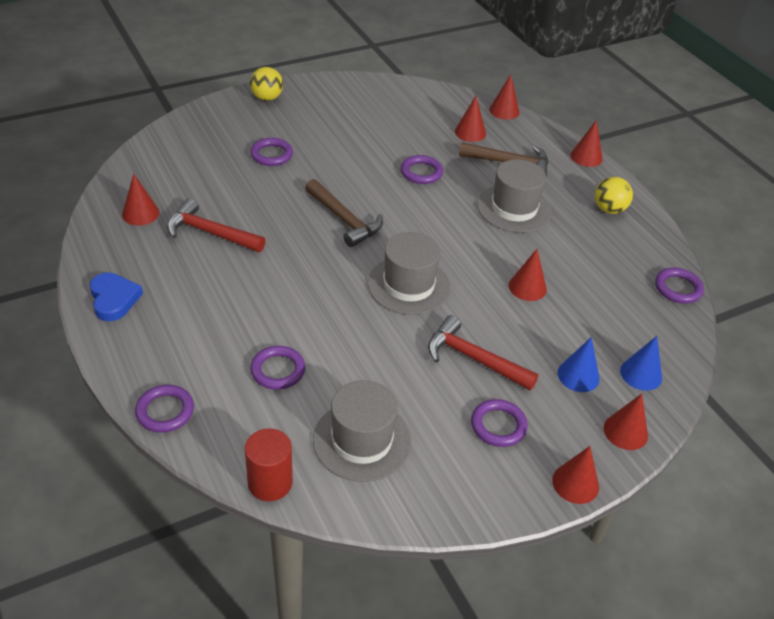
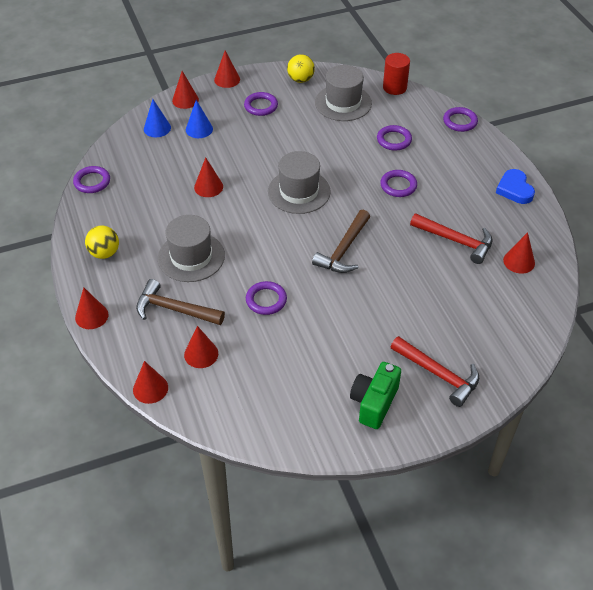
camera: 170 degrees left, 5 degrees up
(267, 98) = (424, 416): yellow ball -> yellow ball (300, 80)
(271, 155) = (412, 326): purple ring -> purple ring (398, 185)
(310, 105) = (374, 403): none -> green camera
(344, 220) = (344, 250): brown hammer -> brown hammer turned 120 degrees counterclockwise
(473, 358) = (264, 141): red hammer -> red hammer (438, 374)

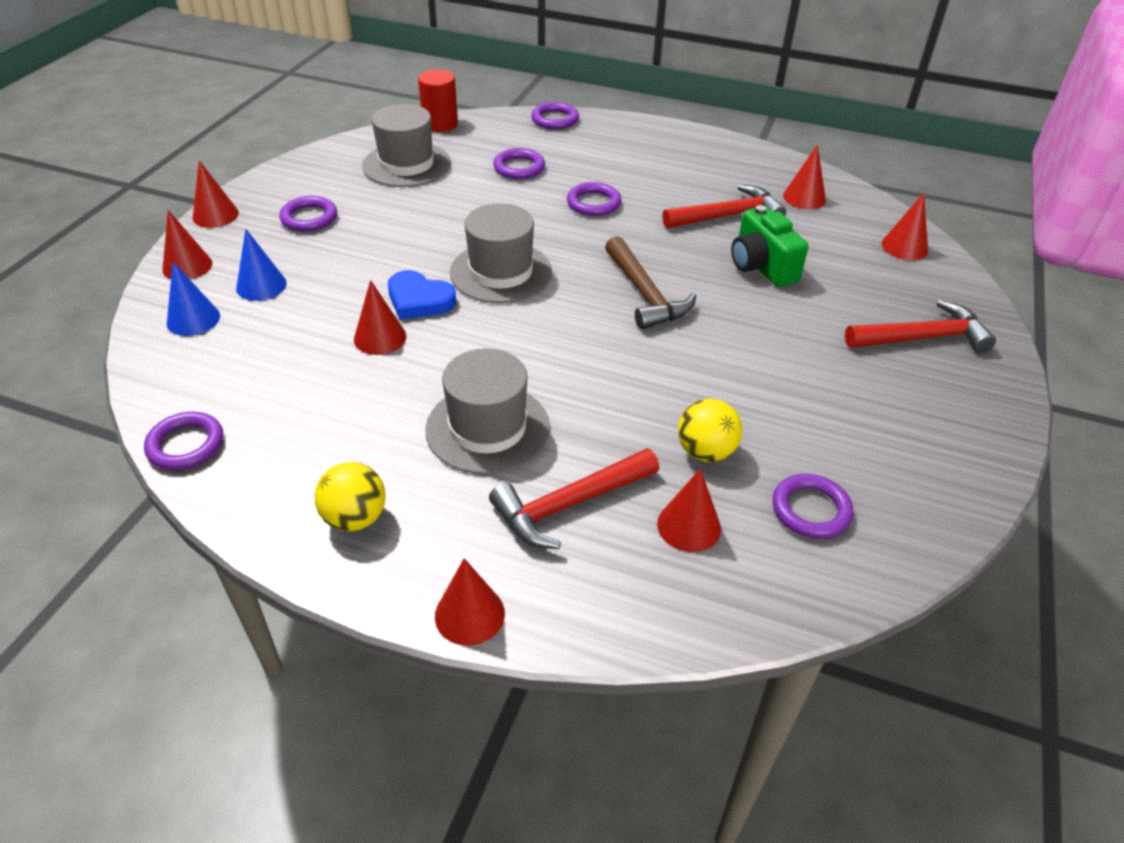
camera: 50 degrees left, 5 degrees down
(150, 388) = (703, 627): red cone -> red cone (904, 247)
(174, 309) = (569, 505): brown hammer -> red hammer
(266, 300) = (655, 404): purple ring -> purple ring (810, 510)
(300, 80) = (318, 168): yellow ball -> yellow ball (705, 451)
(374, 403) = (927, 412): green camera -> green camera (761, 266)
(514, 189) = (698, 145): blue heart -> blue heart (419, 300)

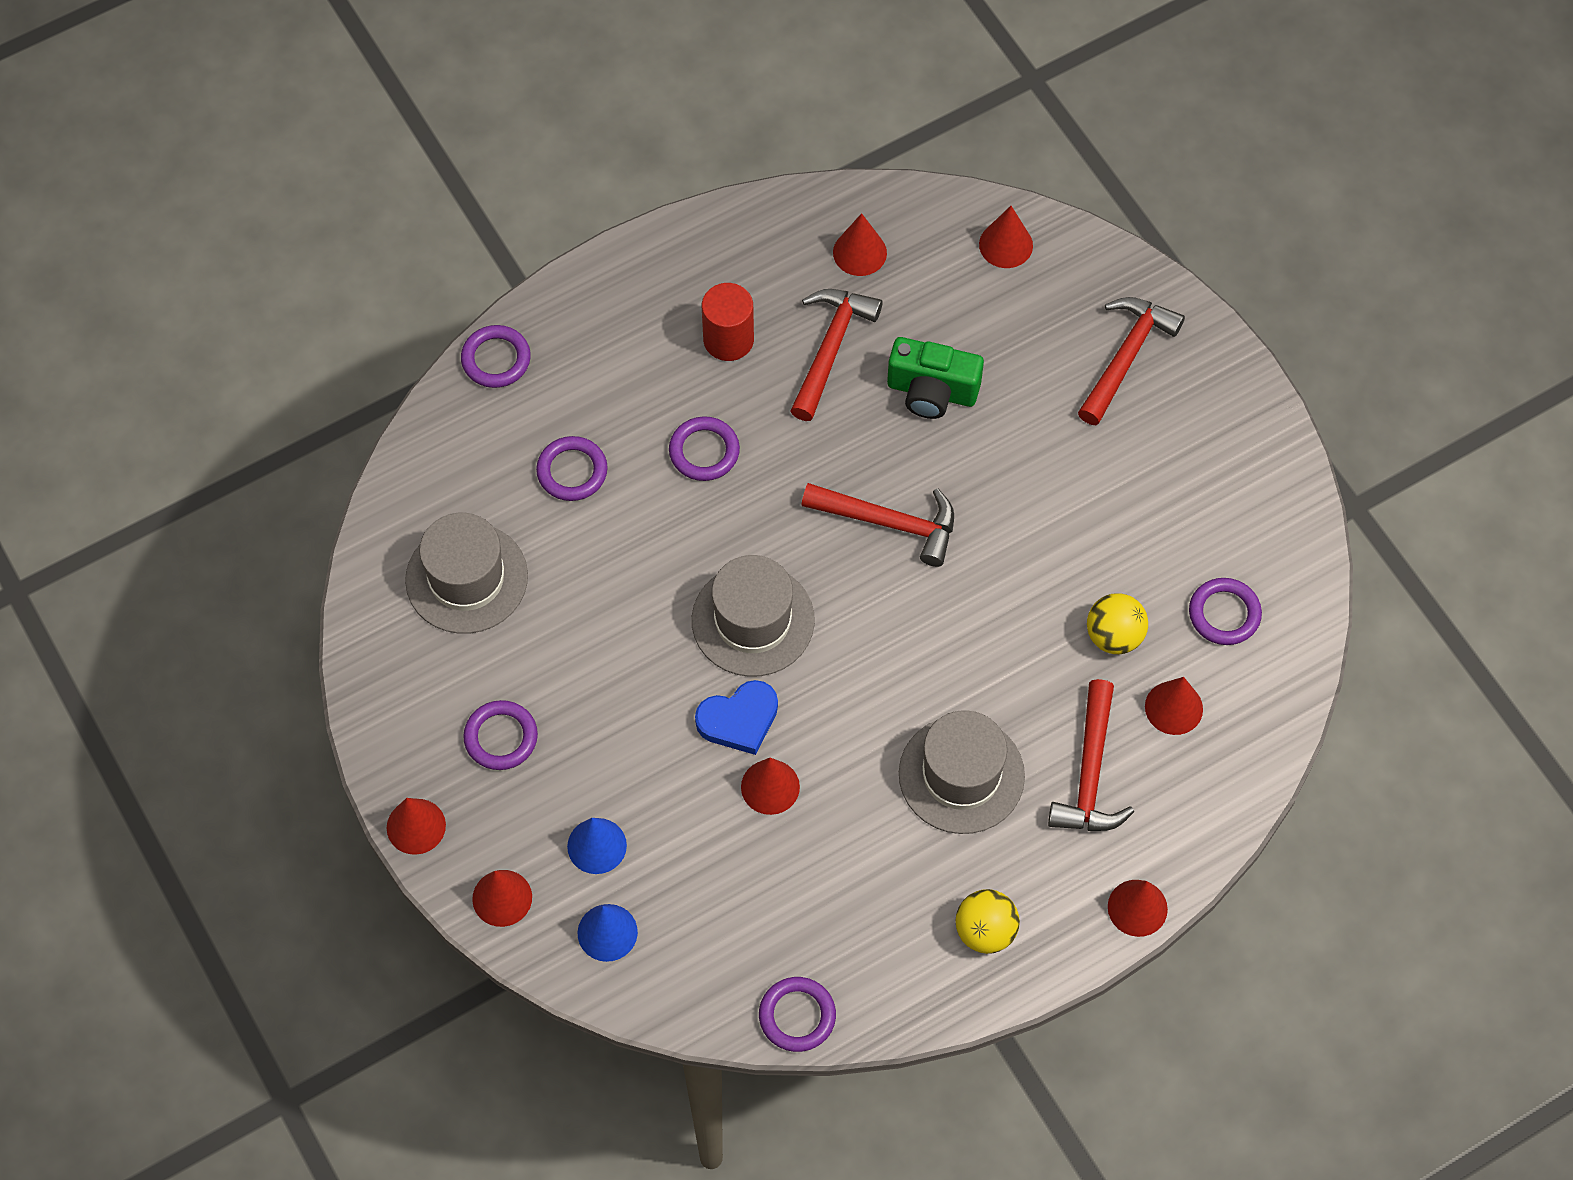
camera: 50 degrees left, 20 degrees up
(440, 124) = (400, 486): red cylinder -> red cylinder (728, 339)
(645, 294) = (889, 523): brown hammer -> red hammer

